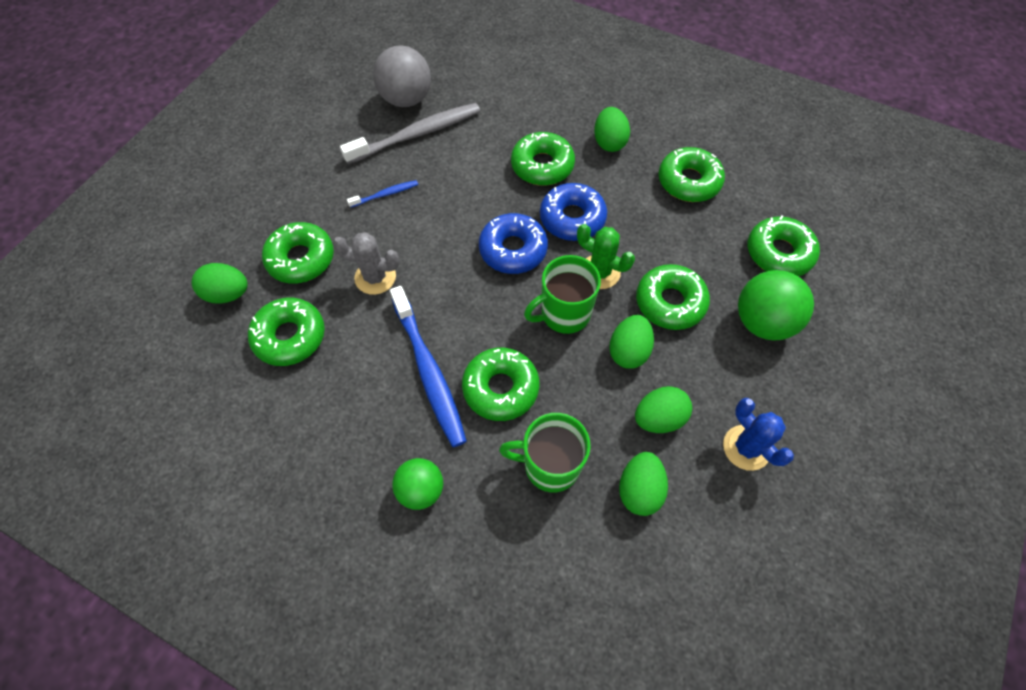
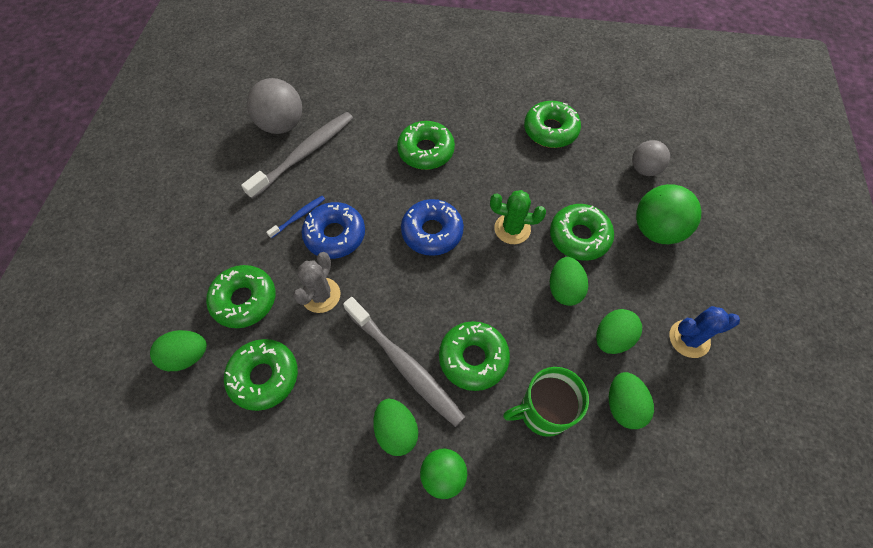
camera: 20 degrees left, 0 degrees up
(375, 277) = (321, 295): grey cactus -> grey cactus turned 60 degrees counterclockwise
(429, 371) = (405, 365): blue toothbrush -> grey toothbrush
(564, 314) = (498, 275): green mug -> none
(572, 218) = (470, 189): blue donut -> blue donut (335, 235)
(609, 142) = (473, 115): green egg -> green egg (396, 431)
(746, 447) = (689, 339): blue cactus -> blue cactus turned 45 degrees counterclockwise
(779, 253) = (644, 169): green donut -> grey ball

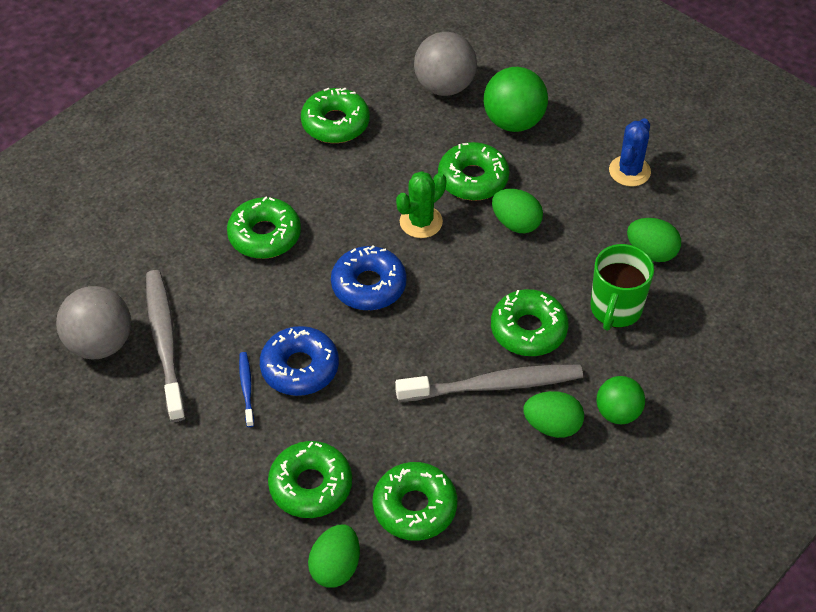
camera: 55 degrees left, 10 degrees down
(321, 295) = (362, 415): grey cactus -> none
(612, 338) = (588, 221): green egg -> none
(644, 169) = (444, 86): grey ball -> grey ball, size x1.56

